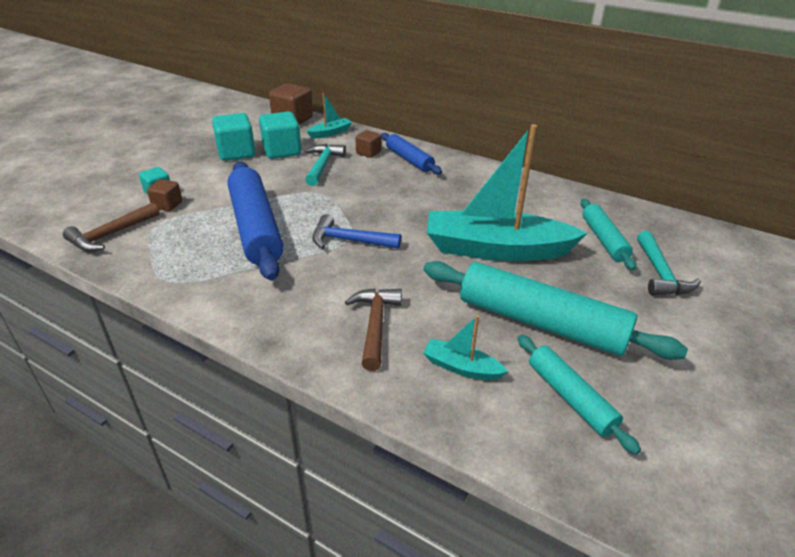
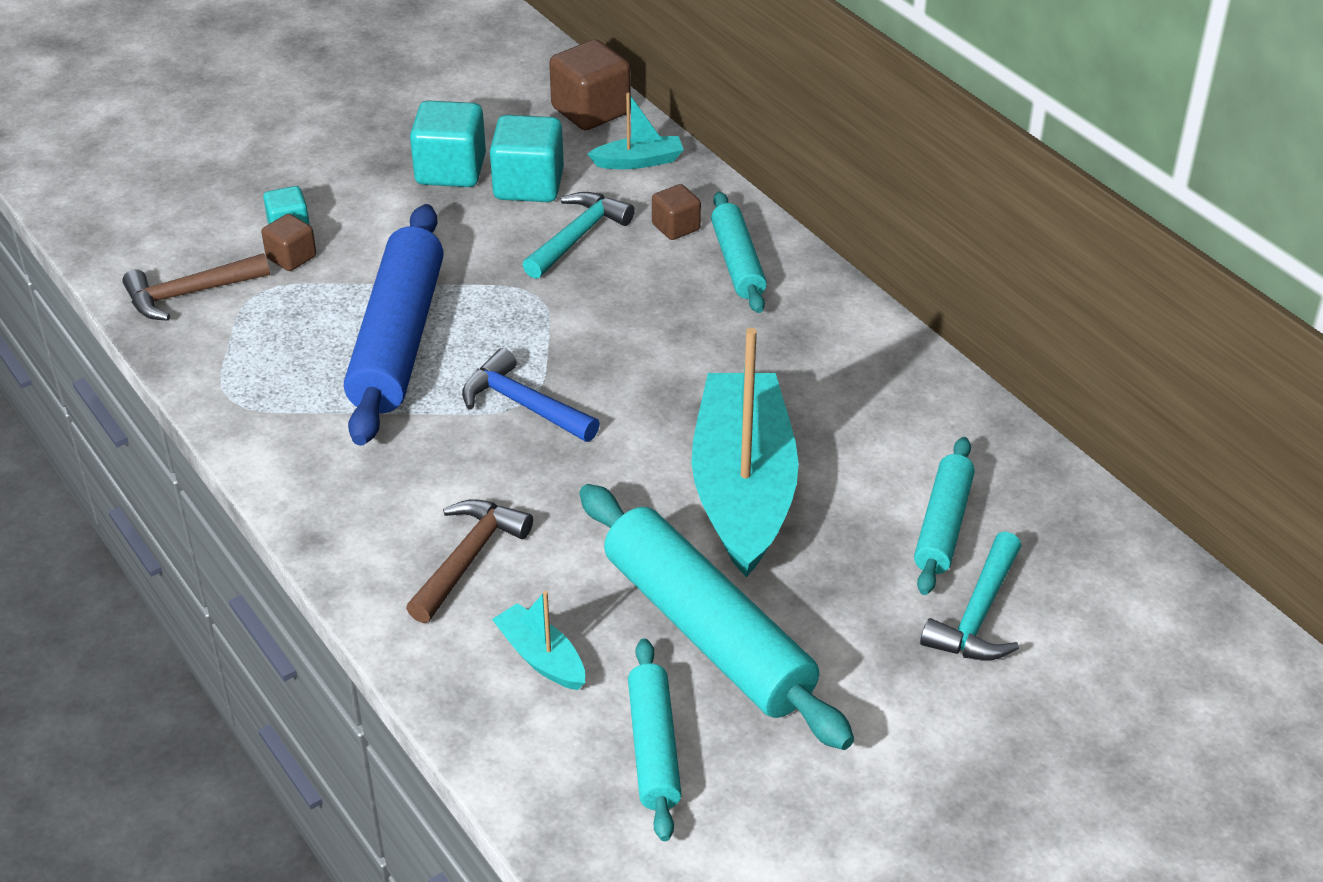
camera: 25 degrees right, 5 degrees up
(409, 160) = (737, 262): blue rolling pin -> turquoise rolling pin
(496, 249) = (743, 489): turquoise boat -> turquoise boat turned 60 degrees clockwise

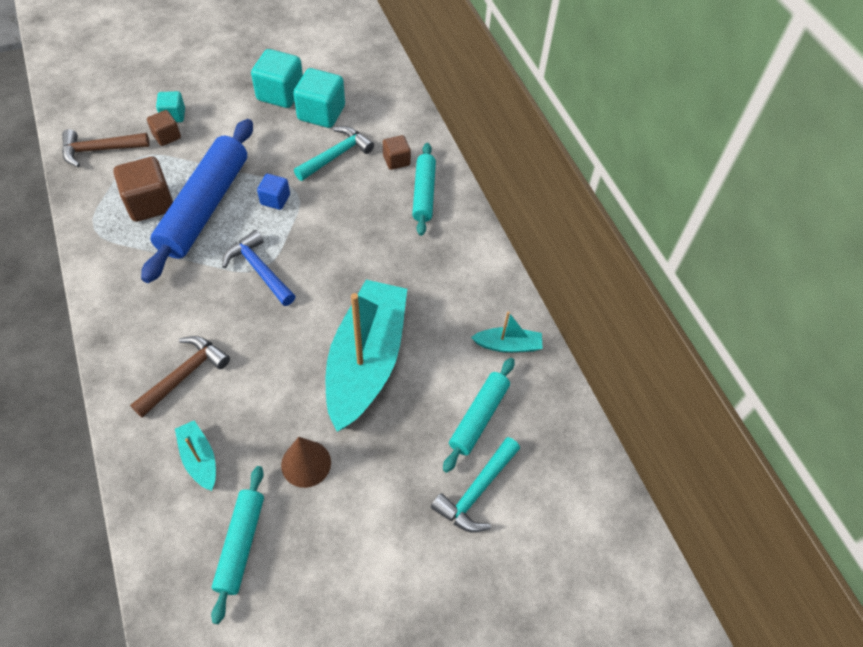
camera: 10 degrees right, 15 degrees up
(507, 310) = (275, 199): none -> blue cube
(591, 111) = (377, 68): brown cube -> brown cube (150, 203)
(638, 161) = (392, 109): turquoise boat -> turquoise boat (508, 345)
(708, 631) = (306, 463): turquoise rolling pin -> brown cone

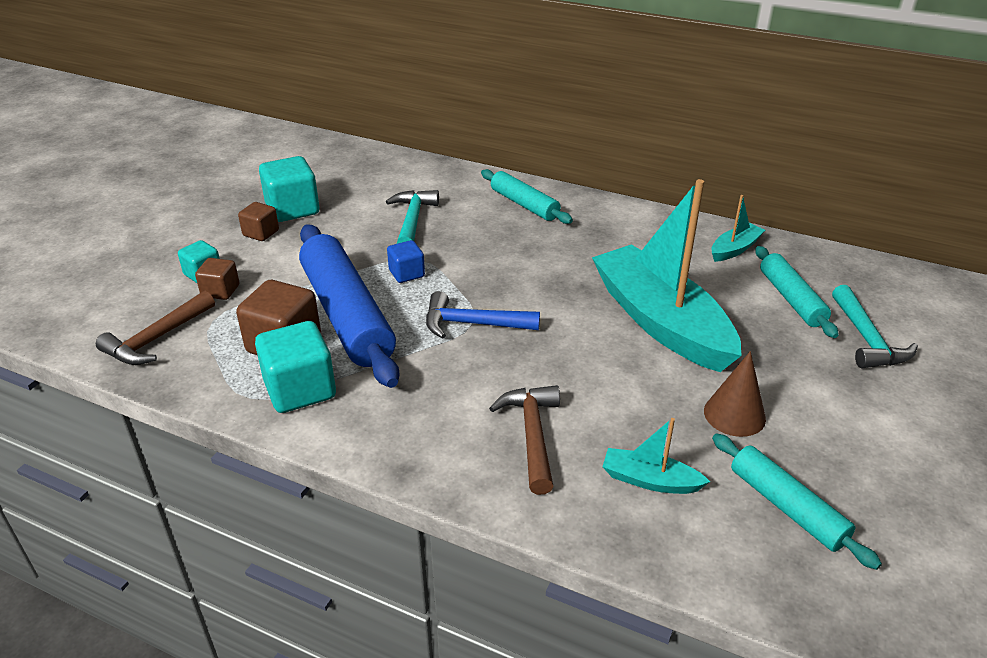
camera: 40 degrees left, 20 degrees down
(321, 113) = (353, 202): turquoise cube -> turquoise cube (300, 389)
(396, 160) = (468, 198): brown cube -> brown cube (261, 233)

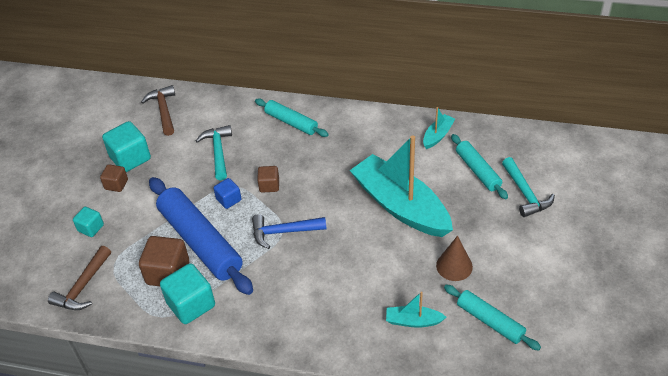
camera: 10 degrees left, 10 degrees up
(220, 291) = (109, 240): brown cube -> brown cube (269, 185)
(532, 435) = (340, 306): brown hammer -> brown hammer (163, 110)

